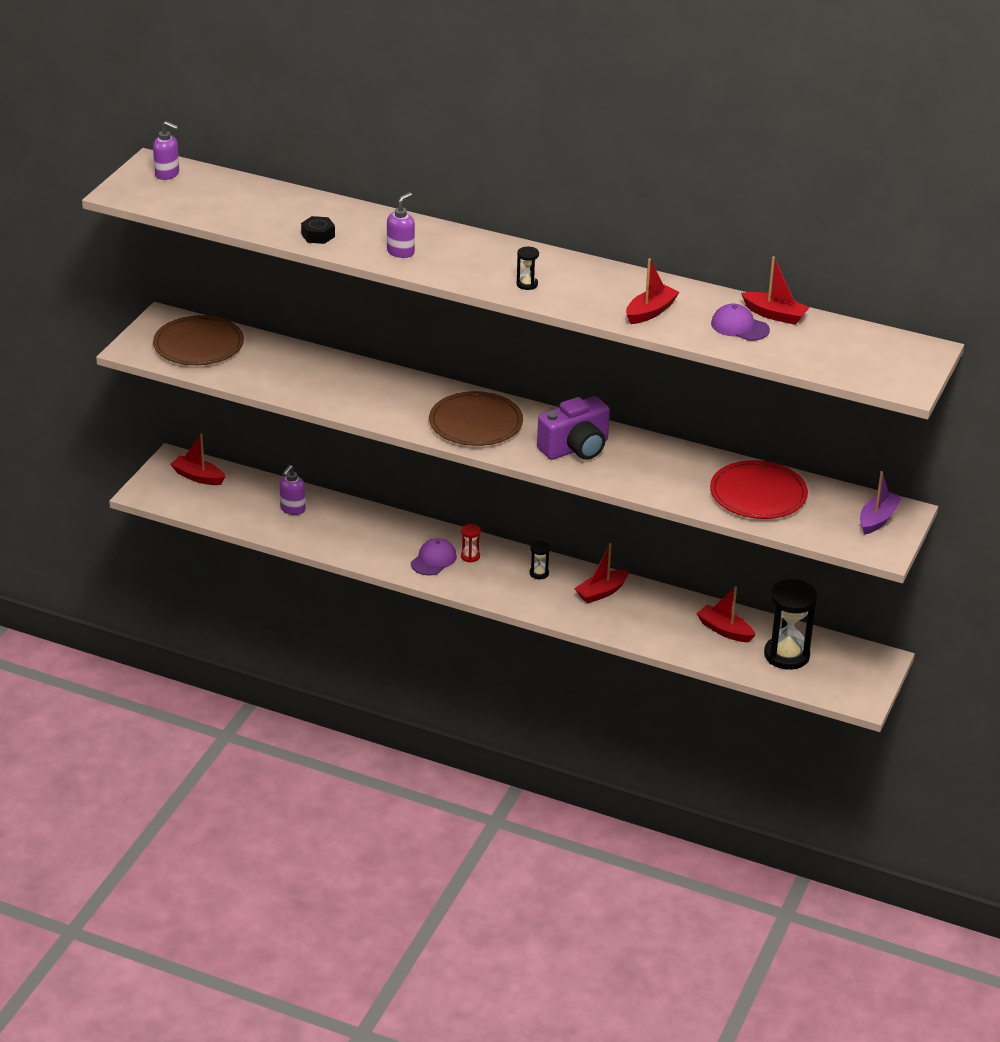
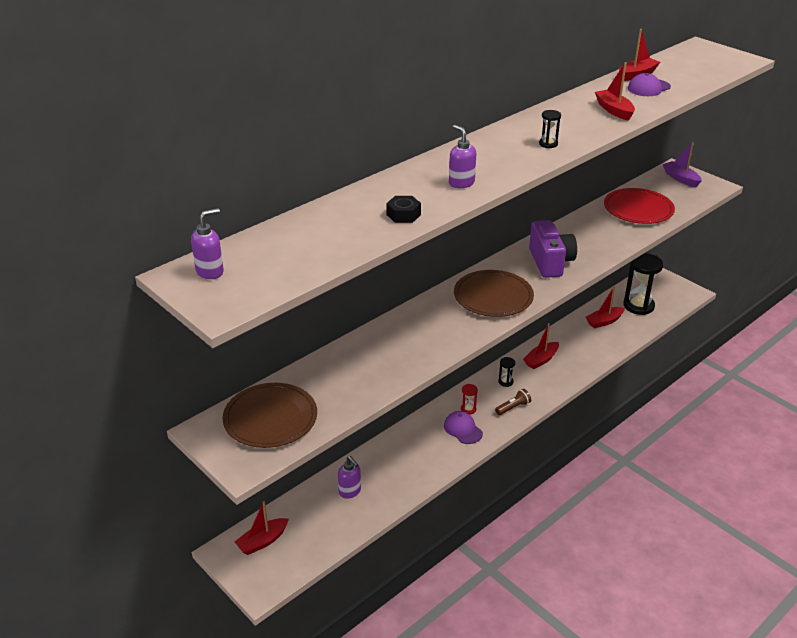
camera: 65 degrees left, 0 degrees up
(496, 588) = (513, 407): none -> brown flashlight
(601, 592) = (541, 360): red boat -> red boat turned 60 degrees clockwise

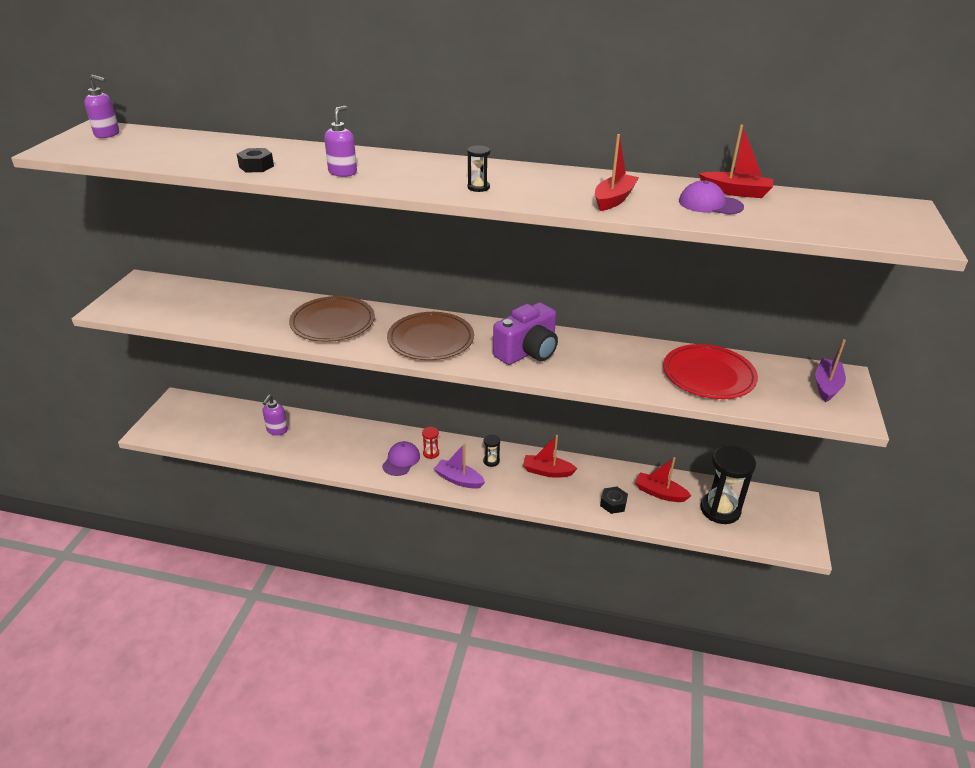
camera: 55 degrees right, 0 degrees up
(262, 541) = (196, 412): red boat -> none
(270, 418) = (170, 299): brown plate -> brown plate (332, 322)
(513, 407) = (458, 479): brown flashlight -> purple boat
(598, 346) = (613, 503): none -> black nut

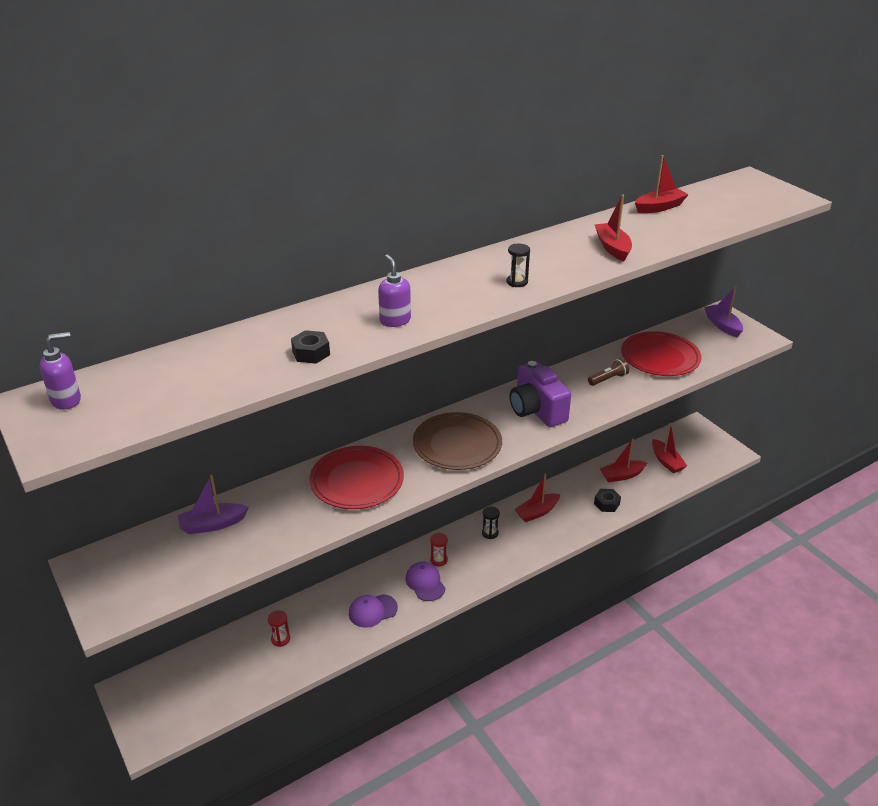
camera: 45 degrees left, 0 degrees up
(277, 430) = (280, 639): purple soap dispenser -> red hourglass
(332, 322) = (357, 481): brown plate -> red plate
(458, 479) = (488, 564): purple boat -> purple boat (212, 524)
(527, 352) = (536, 410): purple camera -> purple camera turned 150 degrees clockwise
(628, 364) = (608, 379): none -> brown flashlight
(710, 204) = (665, 224): purple cap -> purple cap (372, 611)
(720, 510) = (666, 461): black hourglass -> red boat

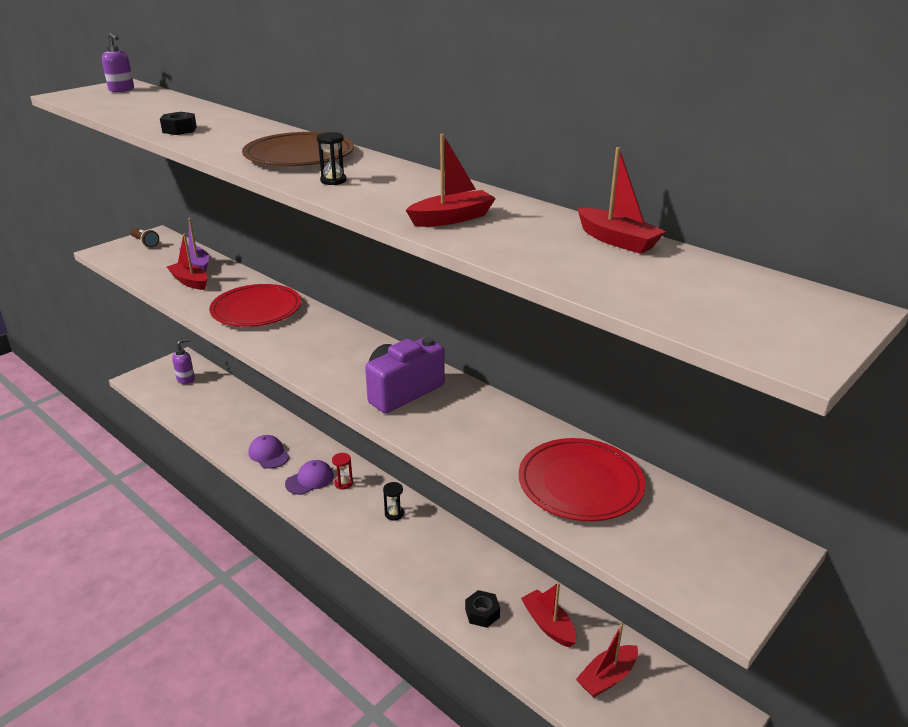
camera: 75 degrees right, 5 degrees down
(280, 639) = (232, 412): red hourglass -> none
(395, 320) = (238, 146): purple soap dispenser -> purple soap dispenser (186, 379)
(457, 444) = (322, 350): brown plate -> brown plate (299, 155)
(537, 512) = (442, 547): red boat -> red boat (190, 282)
(608, 379) = (496, 439): brown flashlight -> brown flashlight (145, 243)
(722, 325) = (732, 552): purple boat -> none

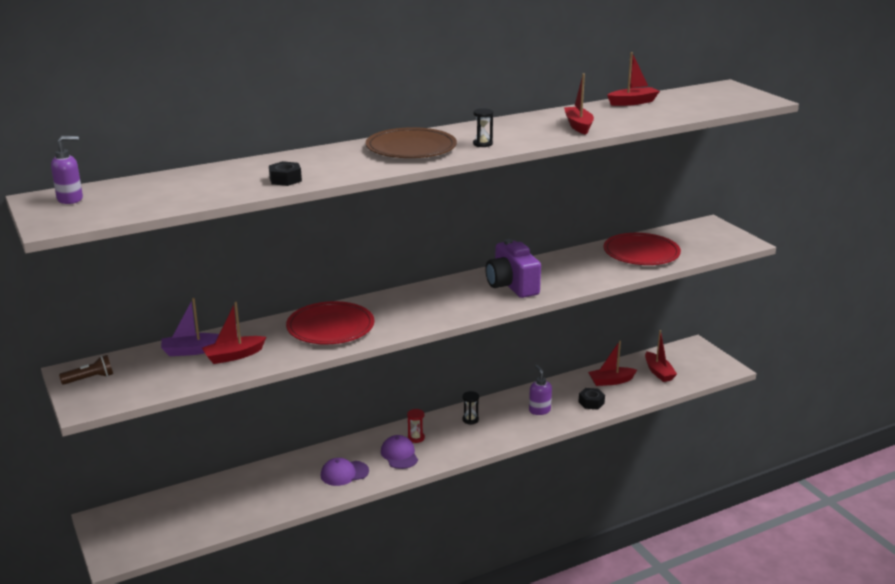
camera: 70 degrees left, 5 degrees down
(186, 379) = (153, 518): purple soap dispenser -> purple soap dispenser (539, 410)

